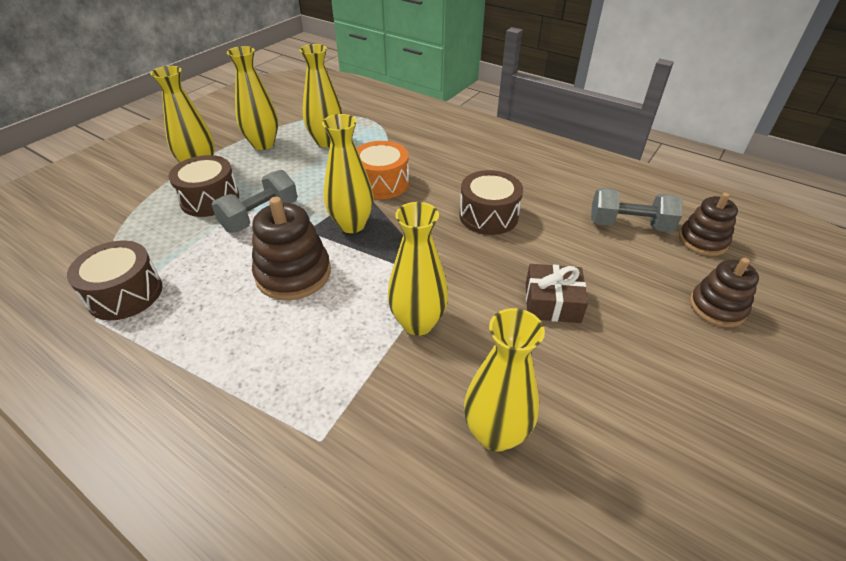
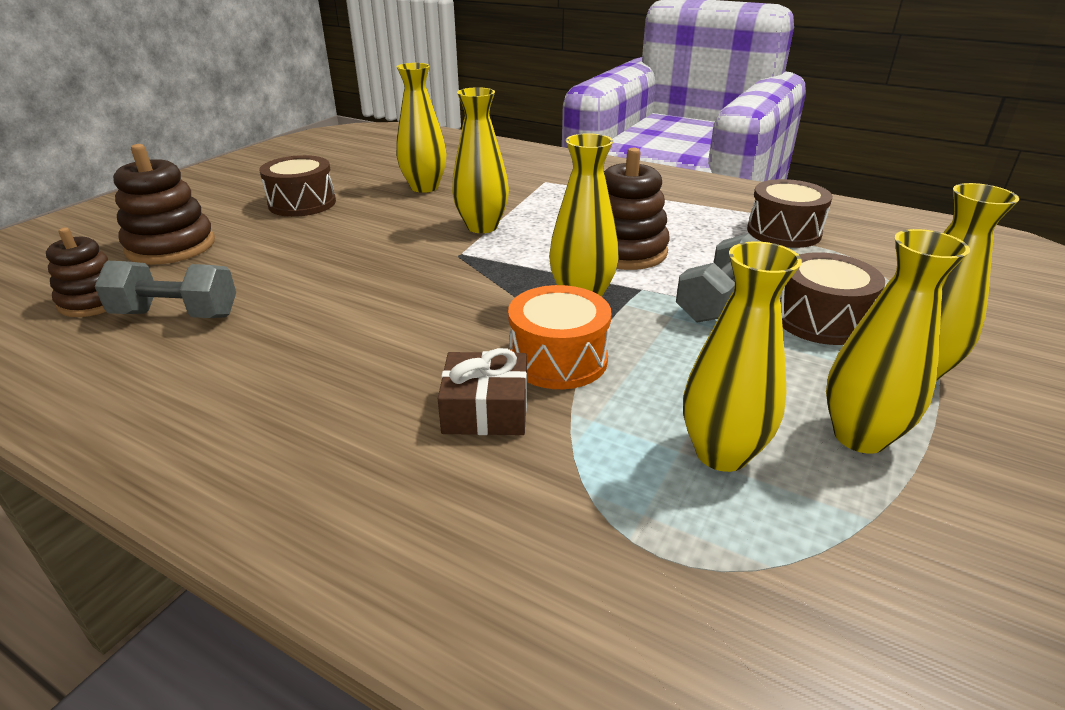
camera: 175 degrees right, 10 degrees down
(488, 216) = (382, 317): brown drum -> brown drum (302, 203)
(552, 302) = (343, 243): brown gift -> brown gift (485, 409)
(717, 307) = (171, 246): brown stacking toy -> brown stacking toy, size x1.50

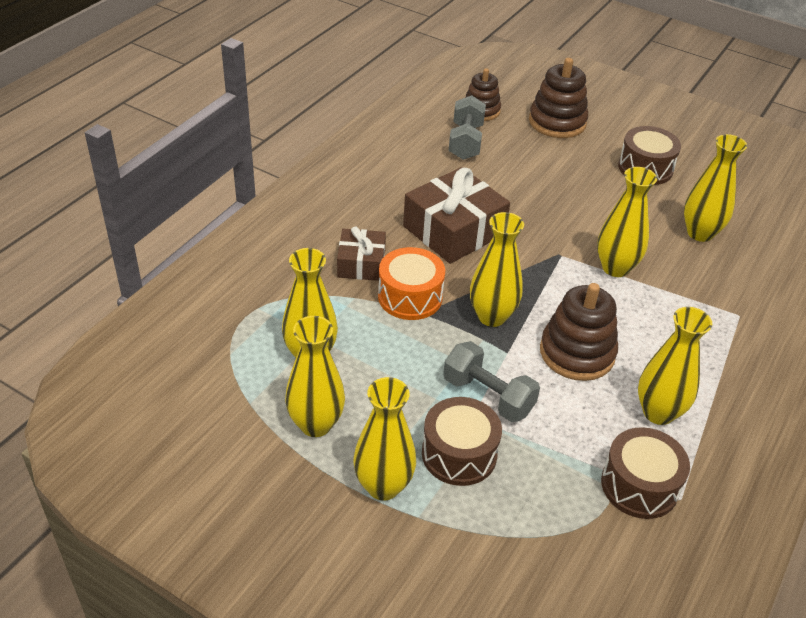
camera: 90 degrees right, 10 degrees up
(404, 324) = (454, 230): none -> brown gift
(688, 219) = (658, 412): none -> yellow vase

